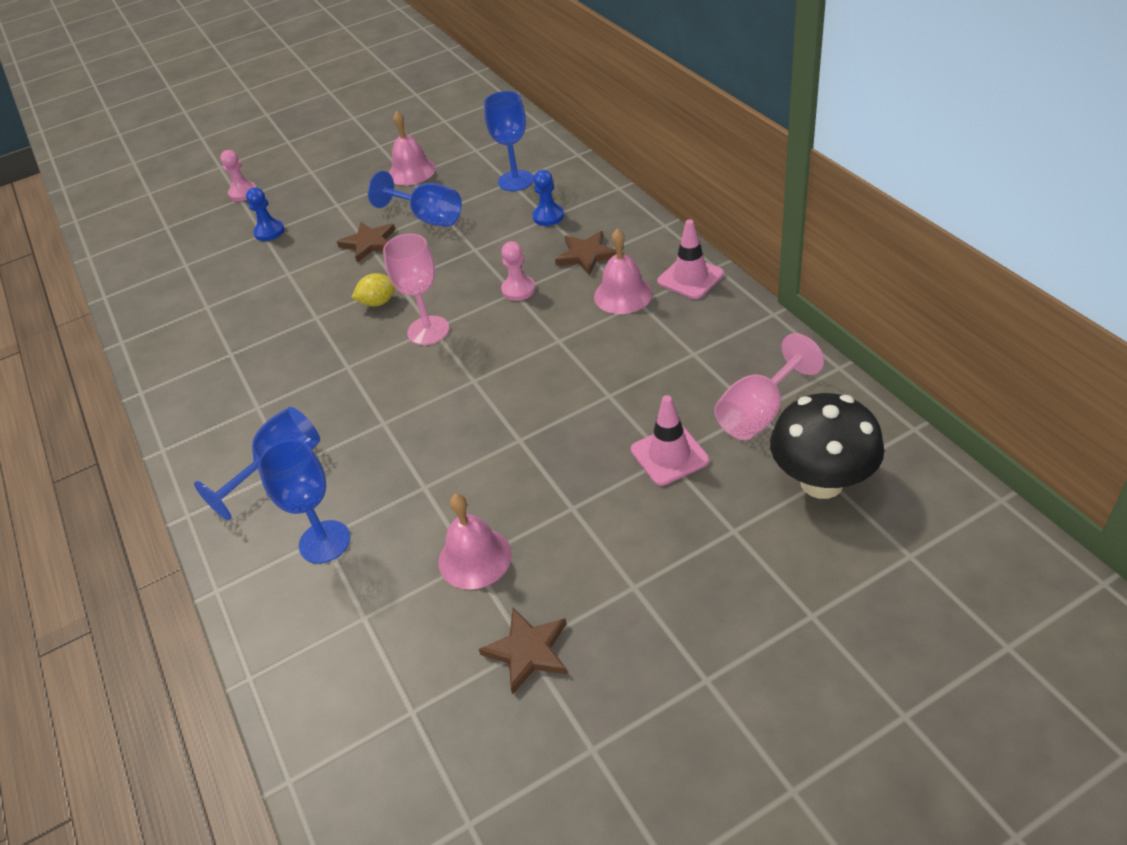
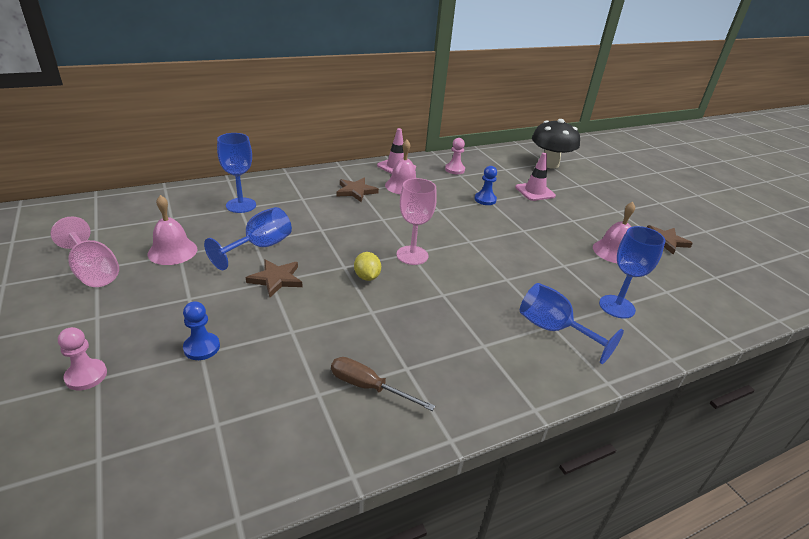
camera: 95 degrees left, 10 degrees down
(210, 333) = (368, 387): none -> brown screwdriver
(518, 289) = (381, 217): pink pawn -> pink pawn (454, 169)
(548, 216) = (301, 198): blue pawn -> blue pawn (485, 199)
(759, 413) = (506, 168): pink goblet -> pink goblet (93, 271)

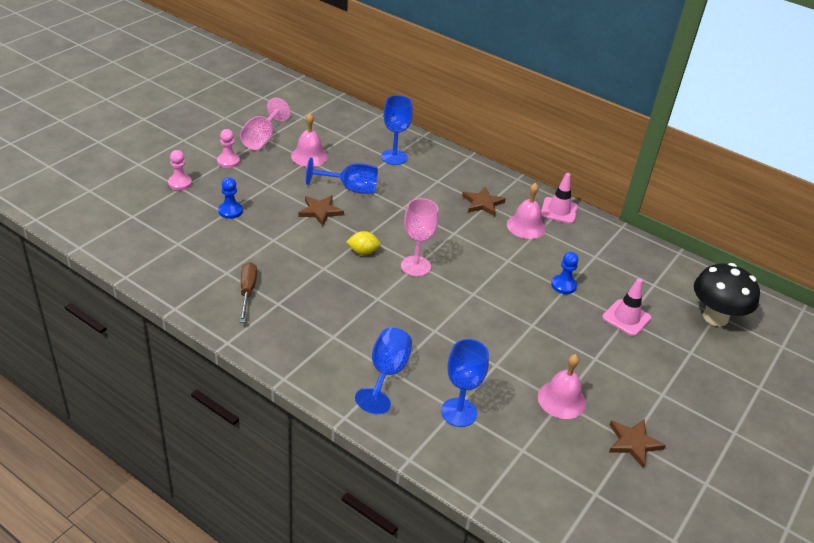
camera: 60 degrees right, 5 degrees up
(367, 277) = (363, 252): yellow lemon -> yellow lemon turned 45 degrees clockwise
(454, 169) = (603, 249): pink pawn -> pink pawn (228, 161)

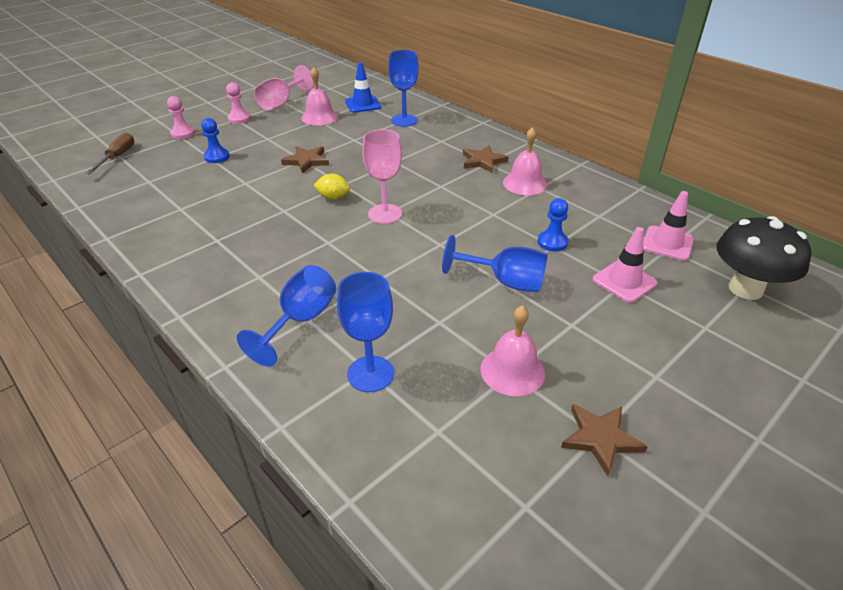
camera: 15 degrees right, 0 degrees up
(247, 291) = (191, 227): brown screwdriver -> brown screwdriver (117, 157)
(345, 138) = (363, 104): none -> blue traffic cone
(350, 189) = (347, 144): blue goblet -> blue goblet (505, 282)
(559, 211) = (567, 171): pink traffic cone -> pink traffic cone (667, 243)

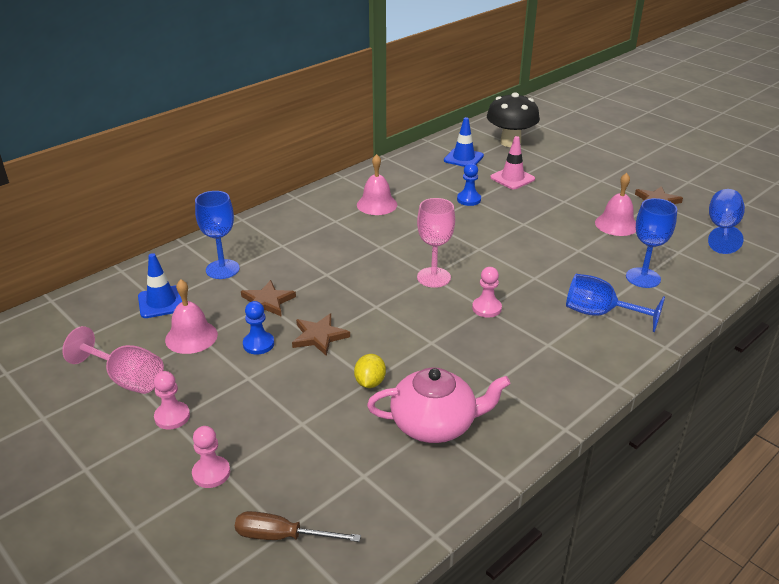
camera: 90 degrees left, 5 degrees down
(182, 209) = (435, 424): none -> pink teapot
(217, 157) = (298, 418): blue pawn -> blue pawn (258, 344)
(327, 242) = (486, 308): none -> pink pawn
(333, 198) = (404, 310): yellow lemon -> yellow lemon (370, 382)
(483, 161) = (332, 223): brown star -> brown star (267, 302)
(505, 282) = (524, 222): blue goblet -> blue goblet (722, 229)
(667, 243) = (463, 158): pink traffic cone -> blue traffic cone

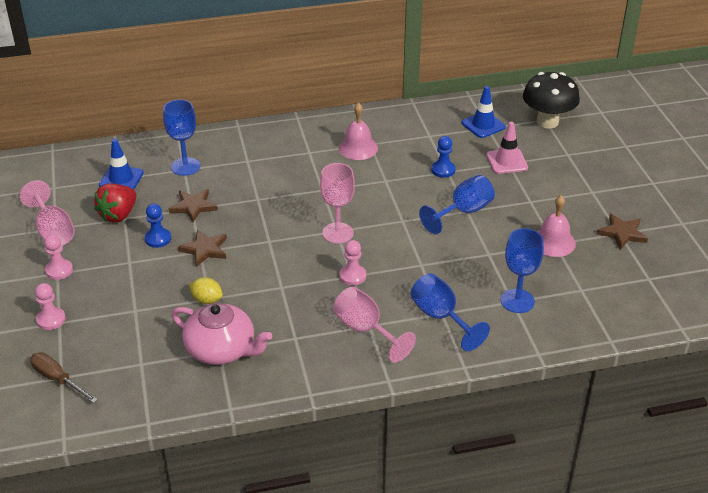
camera: 30 degrees right, 5 degrees up
(191, 337) = (118, 215): pink bell -> red strawberry
(370, 382) = (207, 300): yellow lemon -> yellow lemon turned 75 degrees clockwise
(549, 350) = (365, 330): none -> pink goblet
(722, 229) = (654, 284): blue goblet -> blue goblet (463, 212)

